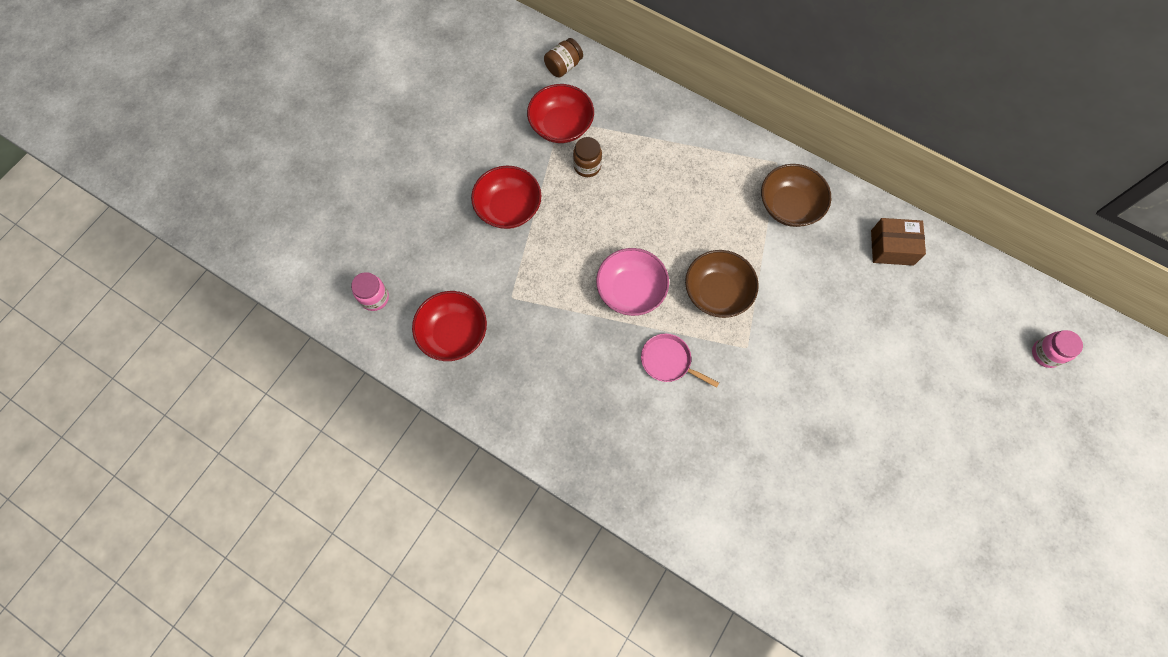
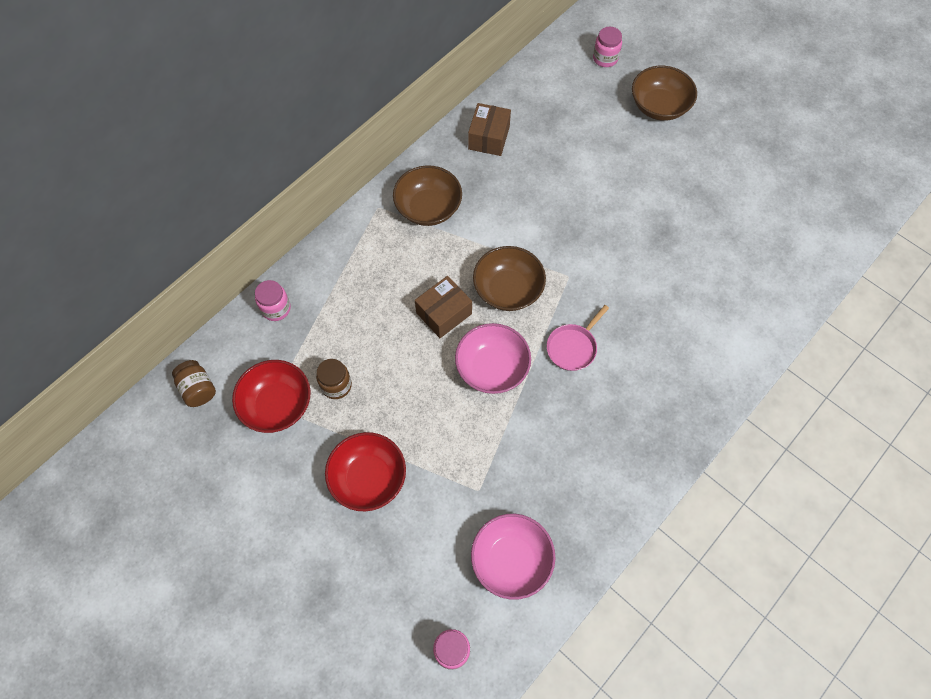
camera: 80 degrees left, 5 degrees down
(453, 333) = (511, 560): red bowl -> pink bowl
(650, 104) = (276, 308): none -> pink jar
(677, 239) = (444, 313): none -> brown box
(998, 421) = (659, 106): none -> brown bowl

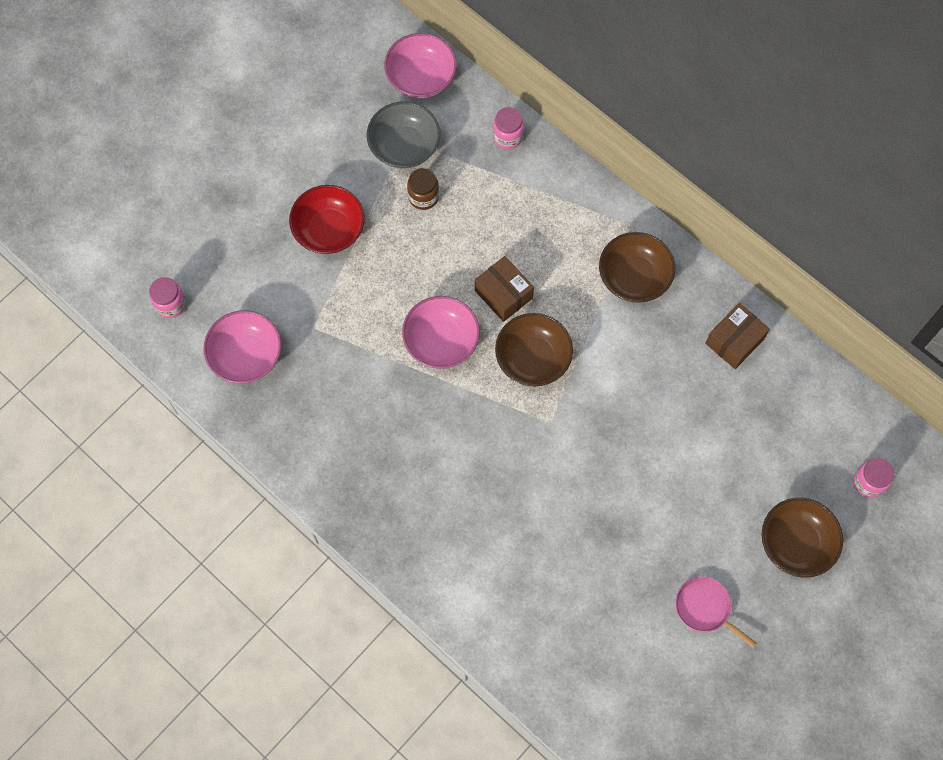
camera: 90 degrees right, 5 degrees up
(198, 389) = (421, 78): brown jar -> pink bowl
(277, 404) = (404, 146): red bowl -> grey bowl
(489, 138) = (734, 341): brown box -> brown box turned 60 degrees counterclockwise
(573, 347) = (464, 422): pink pan -> pink pan (705, 608)

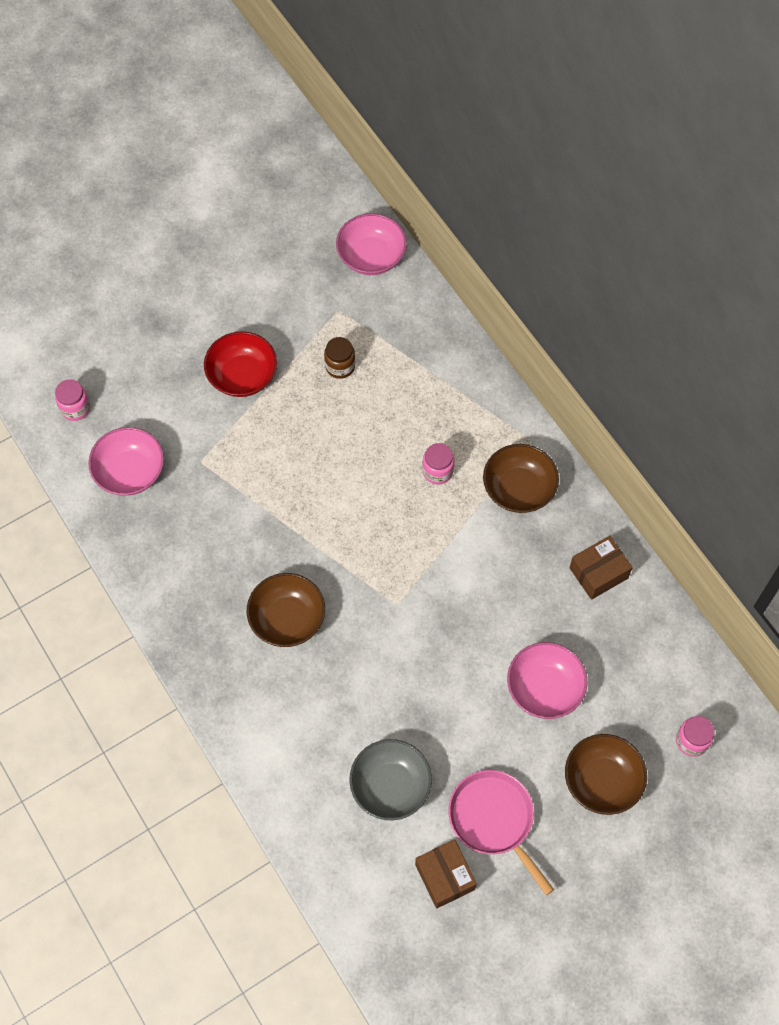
camera: 15 degrees right, 5 degrees down
(404, 146) = (336, 316): grey bowl -> grey bowl (390, 786)
(441, 341) = (316, 503): pink bowl -> pink bowl (544, 688)
(503, 294) = (388, 474): brown box -> brown box (445, 877)
(507, 137) = (436, 330): pink jar -> pink jar (437, 471)
(533, 358) = (398, 541): brown bowl -> brown bowl (287, 619)
(705, 608) = (494, 819): pink pan -> pink pan, size x1.52

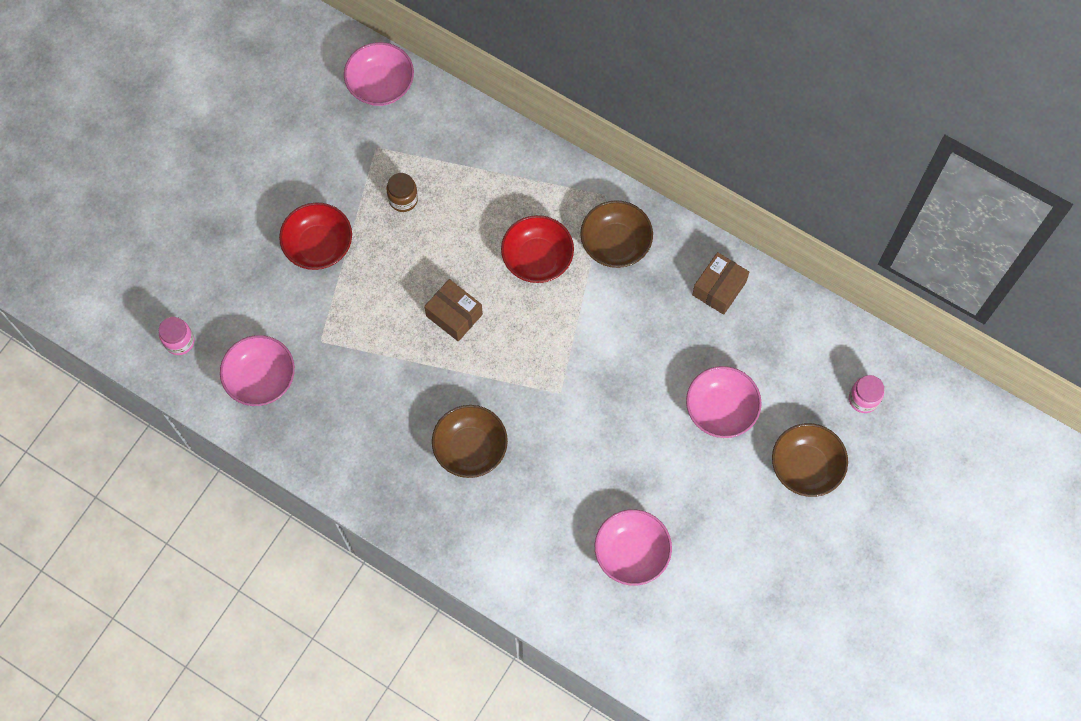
camera: 25 degrees left, 5 degrees up
(390, 786) = (631, 552): grey bowl -> pink bowl
(437, 471) = (537, 258): pink jar -> red bowl
(445, 877) = (714, 608): brown box -> brown box (454, 315)
(494, 819) = (732, 541): pink pan -> none

